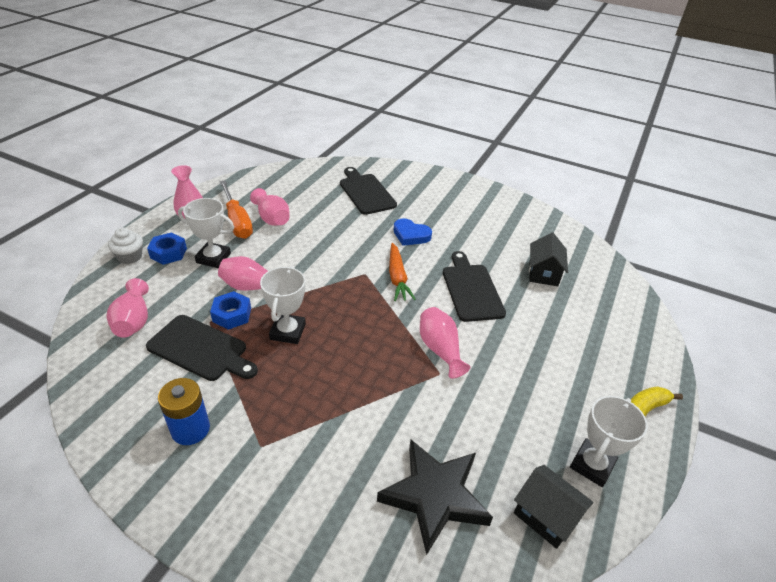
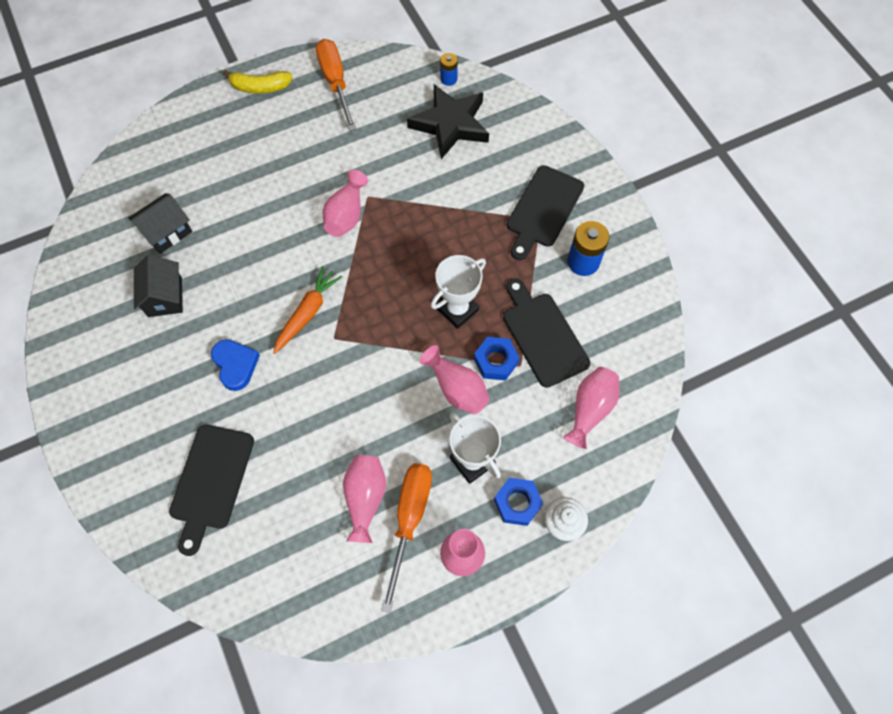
camera: 140 degrees left, 25 degrees up
(471, 290) = (255, 256): black cutting board -> black cutting board (543, 209)
(492, 560) = (448, 79): none -> blue battery
(546, 516) = (396, 78): black house -> black house (165, 297)
(592, 465) = (335, 83): white trophy -> orange screwdriver

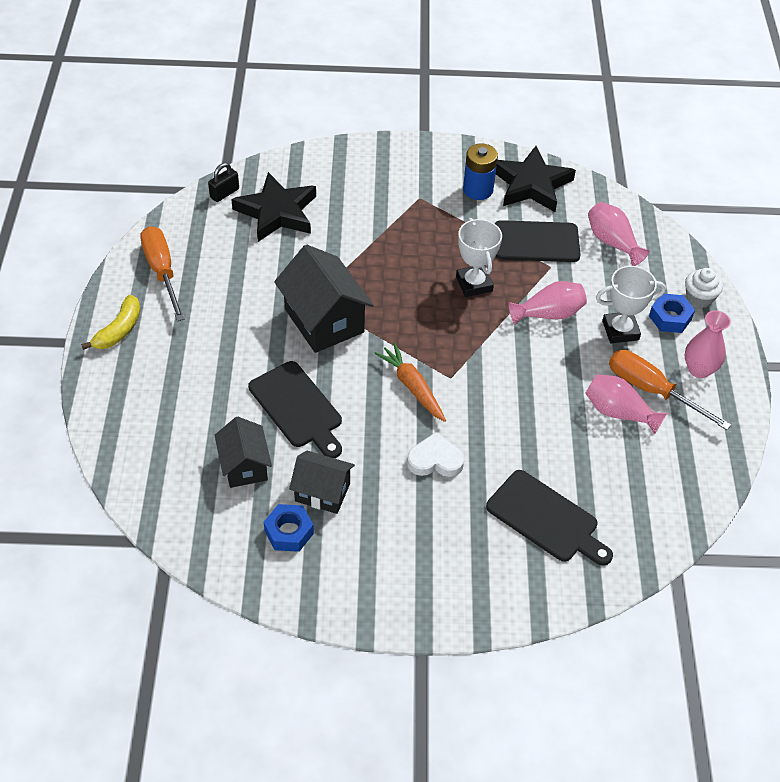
camera: 65 degrees left, 15 degrees down
(235, 365) = (435, 460): blue heart -> white heart
(335, 83) = (162, 272): orange screwdriver -> orange screwdriver turned 60 degrees clockwise
(346, 215) = (324, 320): pink vase -> black house
(448, 79) = (224, 193): blue battery -> black padlock
(495, 361) = (537, 280): blue nut -> blue nut (289, 532)
(543, 209) = (411, 191): black cutting board -> black cutting board (297, 407)
(622, 304) = (531, 184): none -> black star

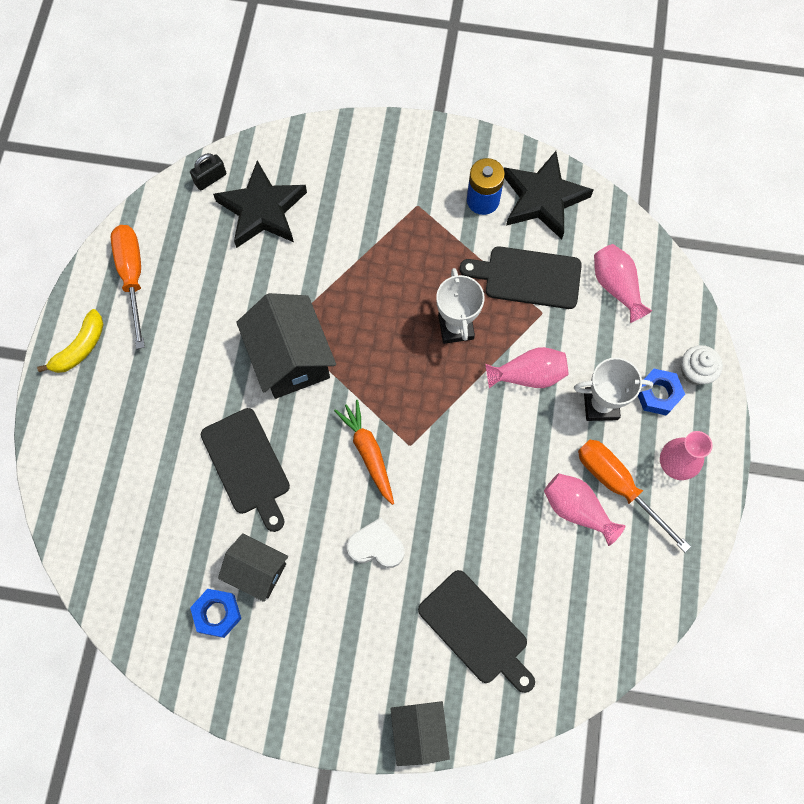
camera: 10 degrees right, 20 degrees up
(244, 466) = (185, 530): black house -> black house (419, 732)

